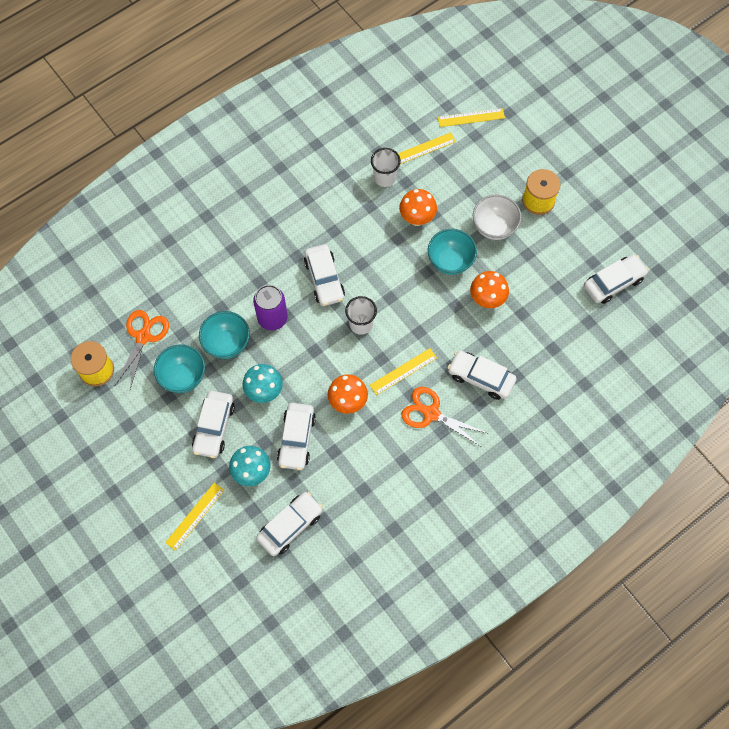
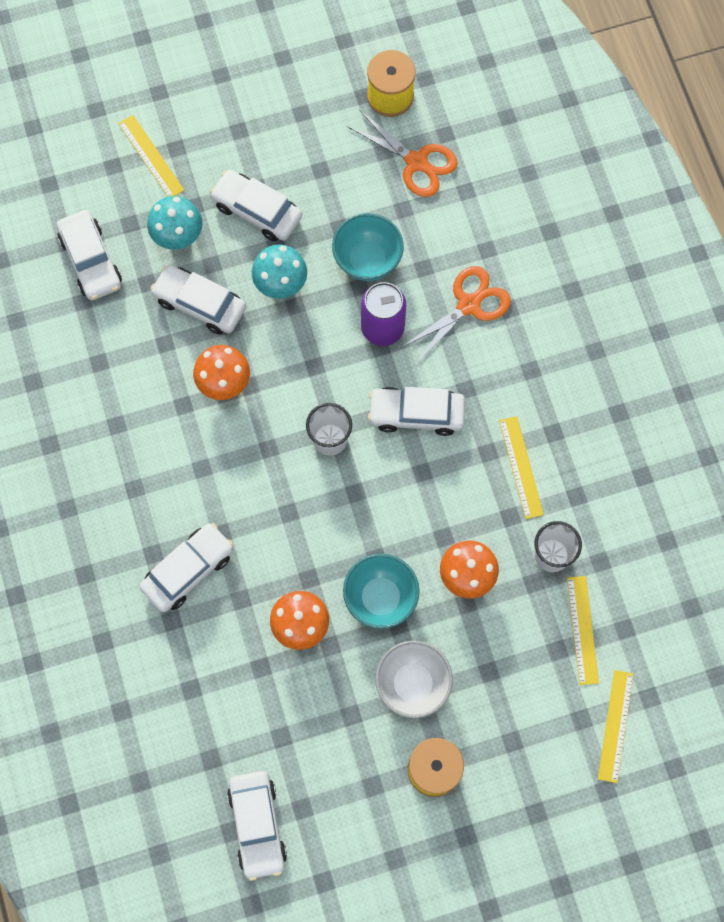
camera: 110 degrees right, 5 degrees up
(183, 377) = (341, 194): turquoise bowl -> none
(403, 371) = (239, 470): yellow ruler -> yellow ruler (521, 467)
(431, 413) = (164, 484): orange scissors -> orange scissors (468, 305)

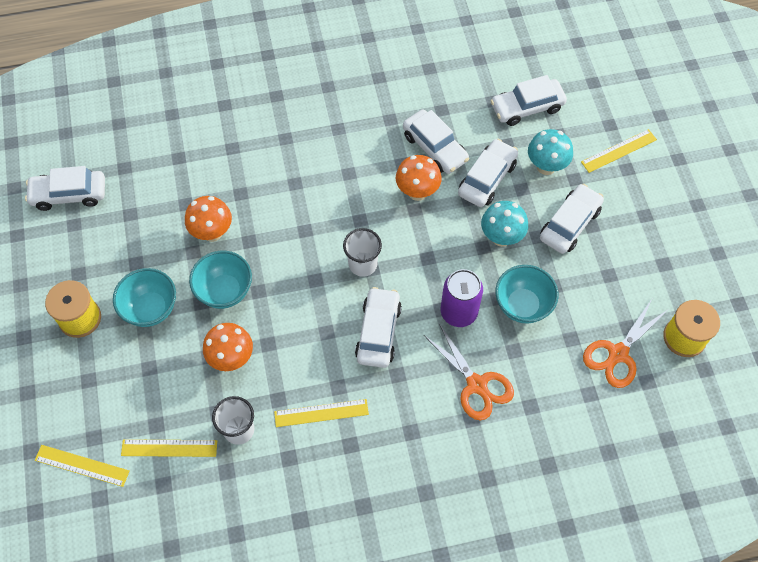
camera: 95 degrees right, 10 degrees down
(188, 570) = (269, 160): white car -> white car (434, 148)
(412, 684) = (151, 309): white bowl -> turquoise bowl

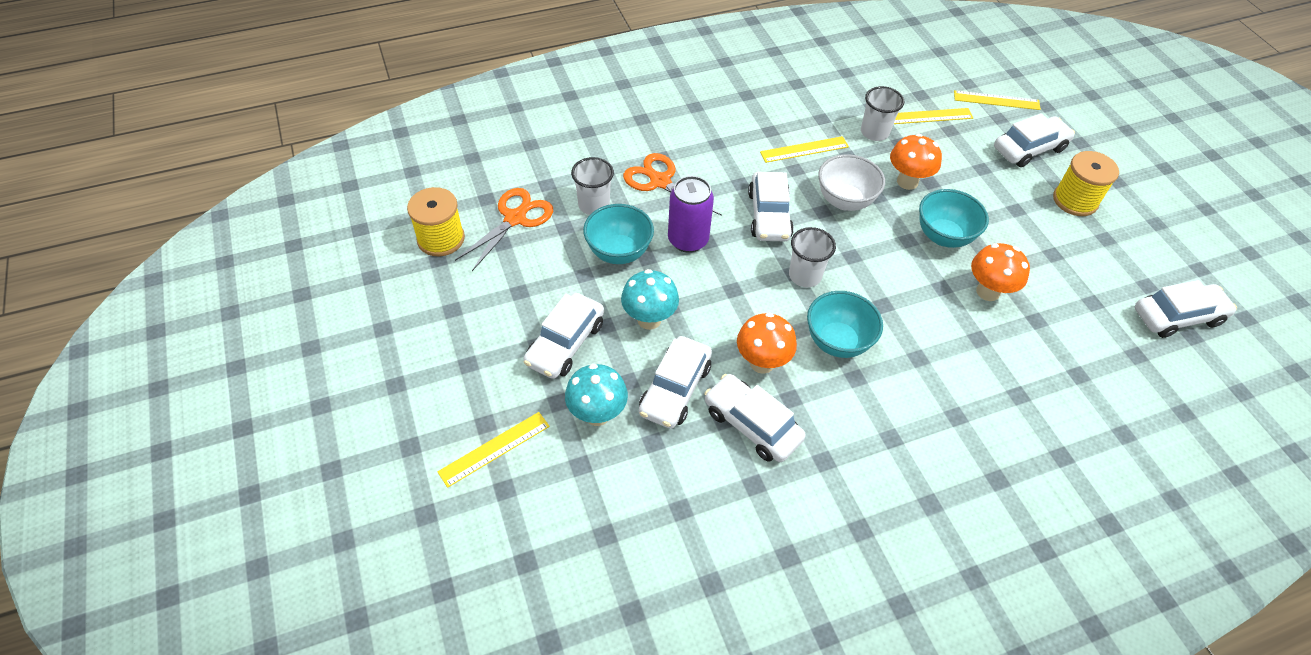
camera: 170 degrees right, 10 degrees down
(151, 309) = (1010, 214): turquoise bowl -> turquoise bowl (837, 342)
(301, 341) = (845, 201): none -> white bowl
(527, 107) = (628, 503): white car -> white car (1029, 149)
(543, 362) = (594, 205): none -> white cup

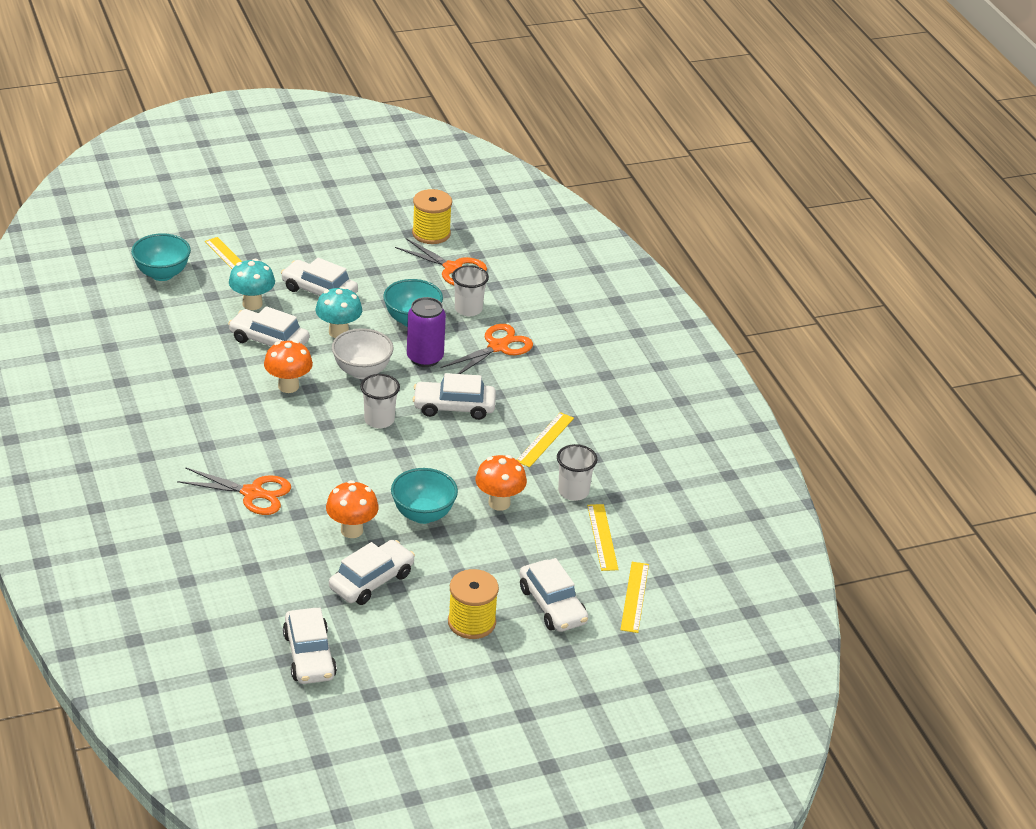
camera: 90 degrees right, 15 degrees down
(752, 424) = (231, 376): white car -> white car (371, 581)
(804, 149) = (545, 439): yellow ruler -> yellow ruler turned 45 degrees clockwise
(837, 342) = (304, 429): turquoise bowl -> turquoise bowl (162, 274)
(845, 201) = (472, 457): white bowl -> white bowl (362, 371)
(961, 383) = (252, 493): none -> orange scissors

